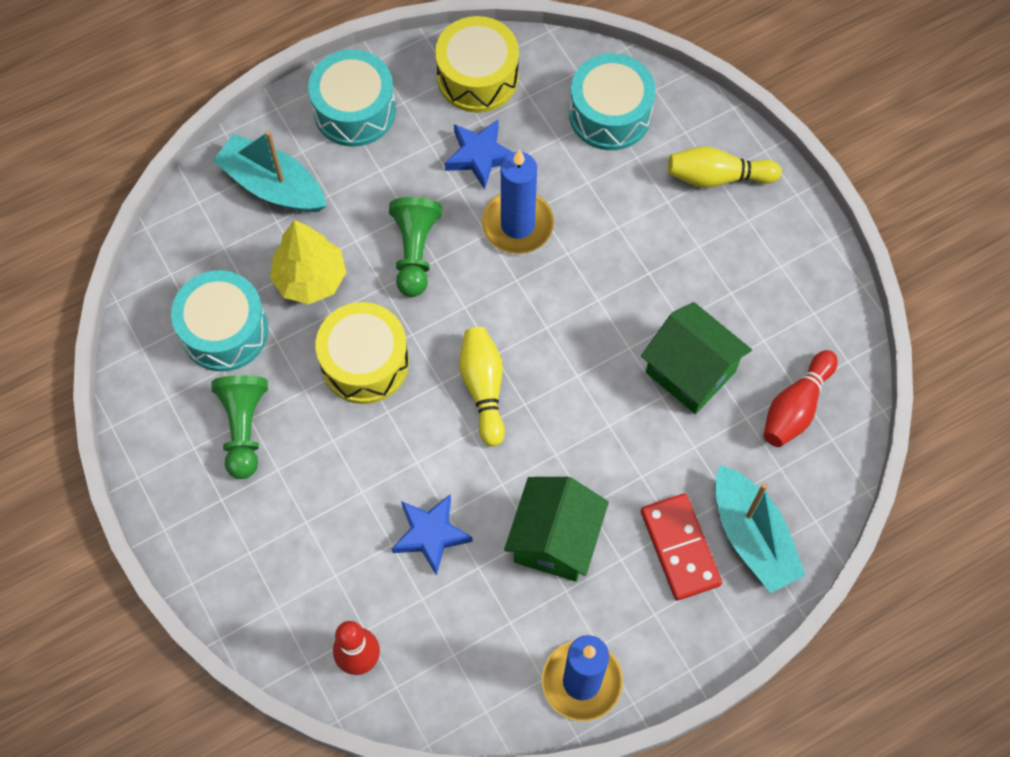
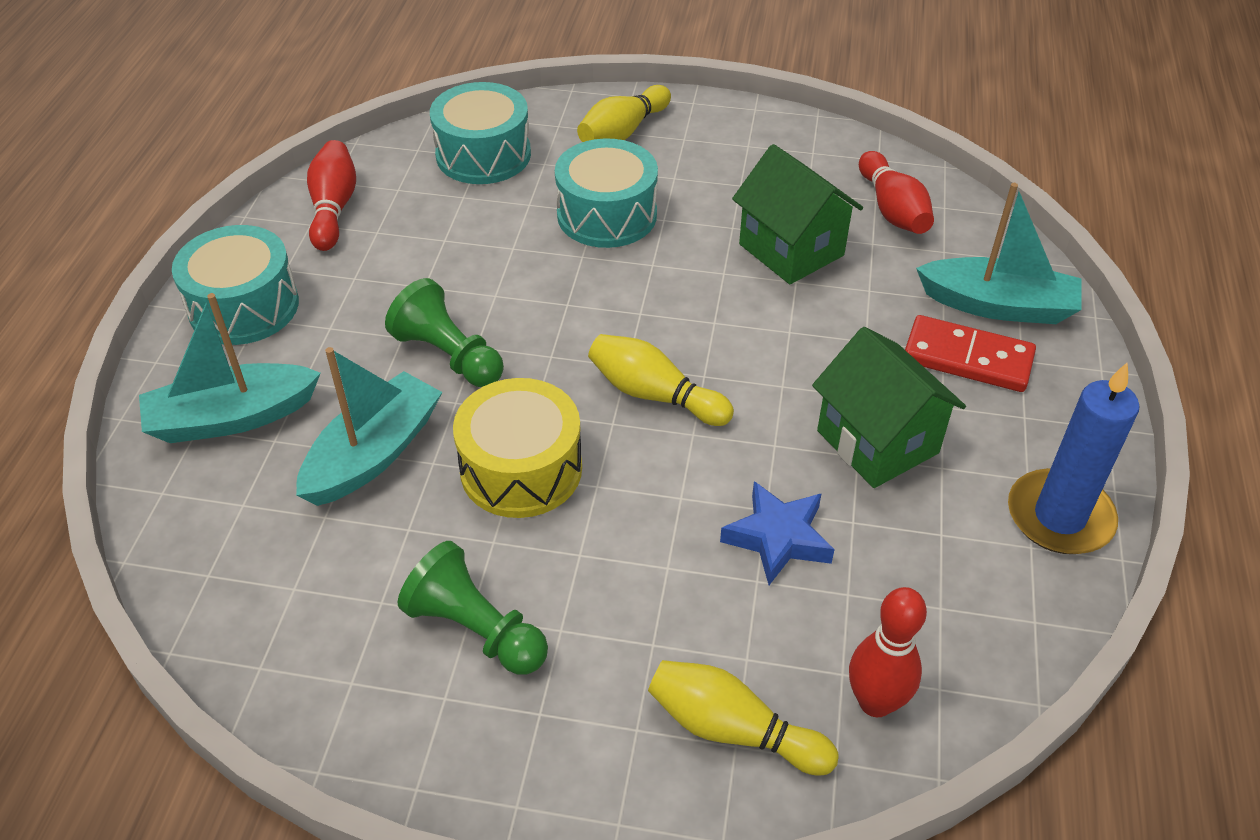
camera: 50 degrees left, 20 degrees down
(224, 331) = (338, 569): turquoise drum -> turquoise drum (607, 215)
(285, 599) = (733, 729): none -> yellow bowling pin
(310, 279) = (373, 454): yellow tree -> turquoise boat
(477, 77) = (333, 208): yellow drum -> red bowling pin
(479, 156) = (411, 253): blue star -> none
(517, 225) = (513, 270): blue candle -> none
(690, 372) = (791, 250): green house -> green house turned 60 degrees clockwise

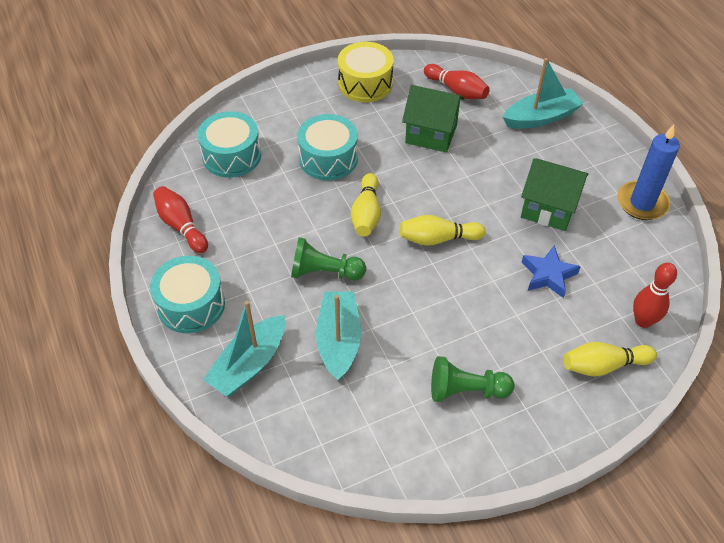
camera: 35 degrees left, 5 degrees up
(521, 469) = (413, 308): yellow drum -> yellow drum (365, 83)
(623, 132) = (292, 108): yellow bowling pin -> yellow bowling pin (366, 214)
(967, 358) = (550, 150): red domino -> none

